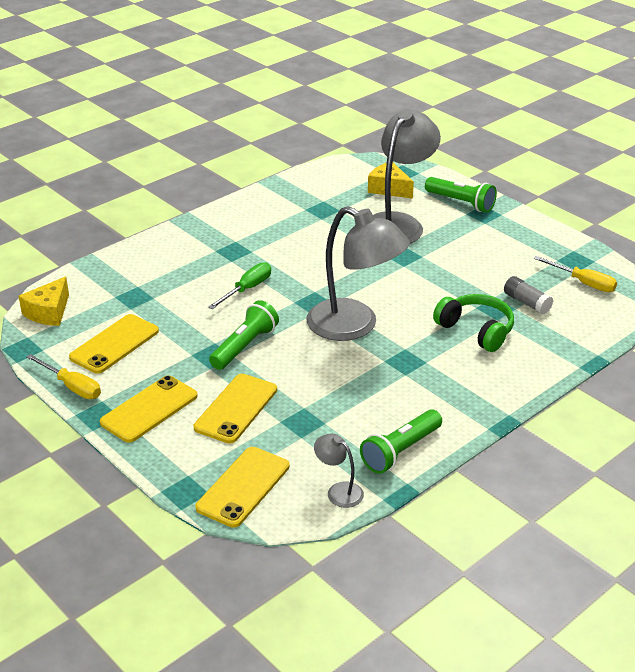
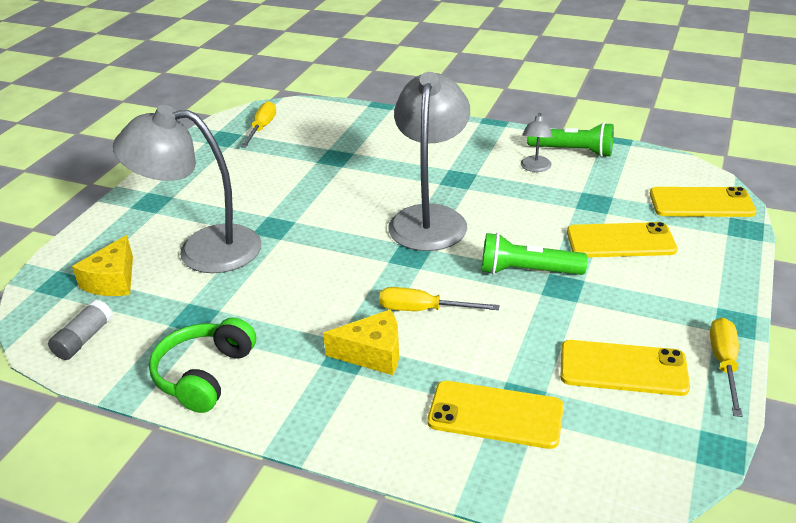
camera: 115 degrees left, 0 degrees up
(49, 312) = (630, 470): yellow cheese -> yellow cheese (373, 353)
(149, 409) = (685, 291): yellow phone -> yellow phone (495, 414)
(247, 289) = (423, 310): green screwdriver -> yellow screwdriver
(339, 491) = (647, 163): grey lamp -> grey lamp (535, 168)
(461, 203) = (131, 221): green flashlight -> none
(476, 330) = (379, 158): green headphones -> green headphones (204, 375)
(527, 303) = (315, 145): grey glue stick -> grey glue stick (84, 339)

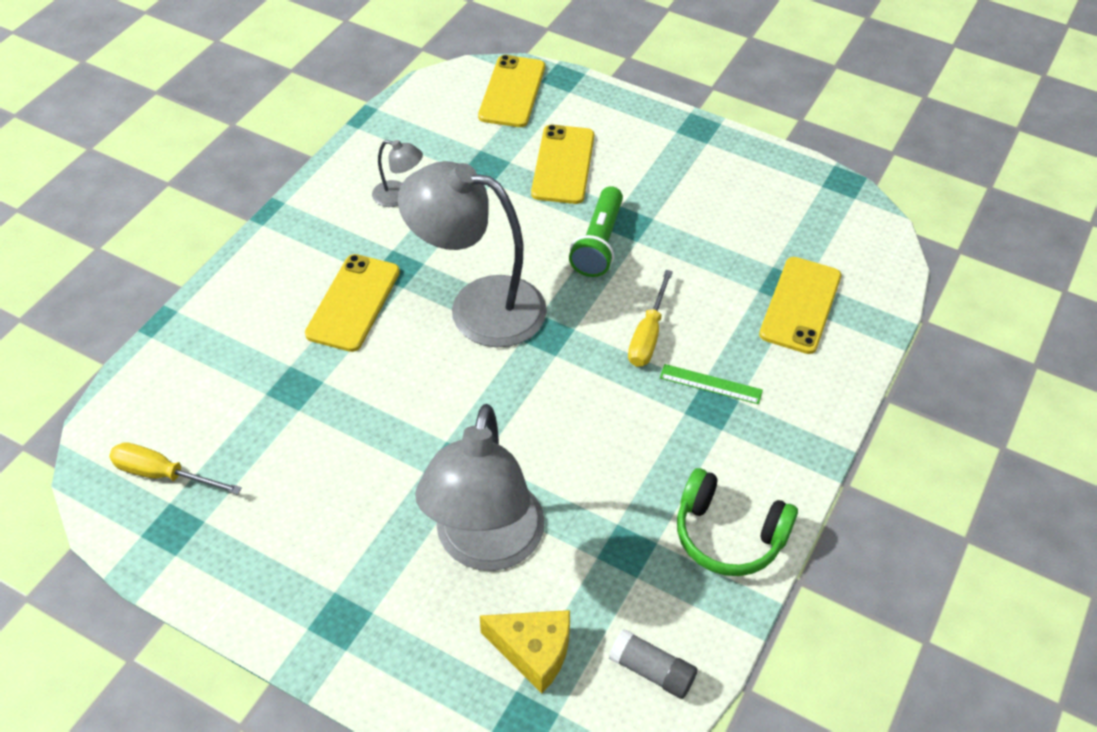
camera: 85 degrees left, 15 degrees up
(373, 353) = (710, 384): yellow cheese -> green ruler
(573, 151) = (373, 157): green flashlight -> none
(623, 368) = (749, 211): yellow phone -> yellow phone (353, 303)
(724, 364) = (750, 150): yellow screwdriver -> none

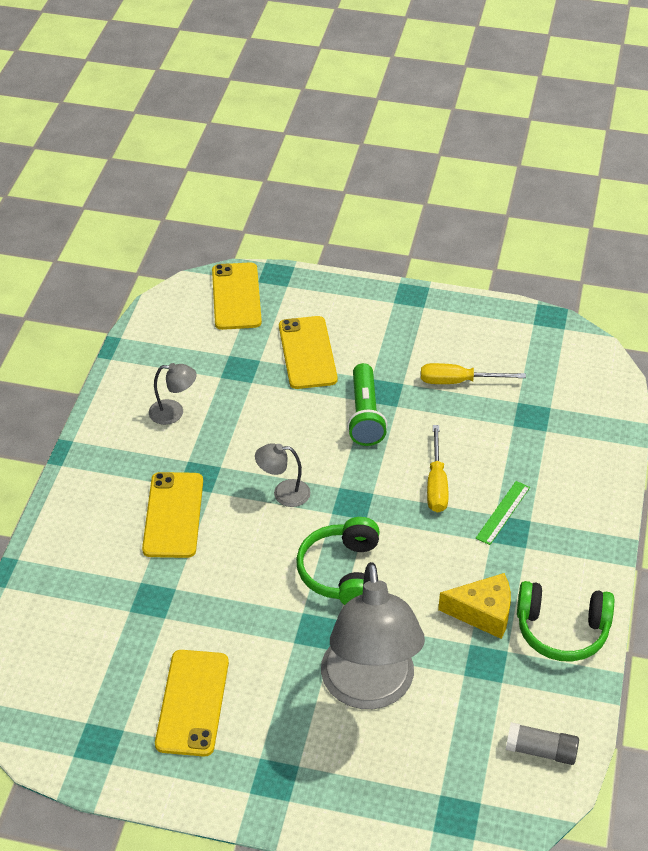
camera: 15 degrees left, 5 degrees down
(162, 474) = (69, 700): yellow screwdriver -> yellow screwdriver (458, 381)
(478, 306) = (283, 493): grey lamp -> grey lamp, size x0.43
(506, 408) = (342, 572): none -> green headphones
(533, 651) = (442, 761): yellow cheese -> yellow cheese (483, 613)
(710, 384) = (503, 512): green ruler -> green ruler turned 60 degrees counterclockwise
(800, 305) = (552, 430): yellow phone -> yellow phone (192, 702)

